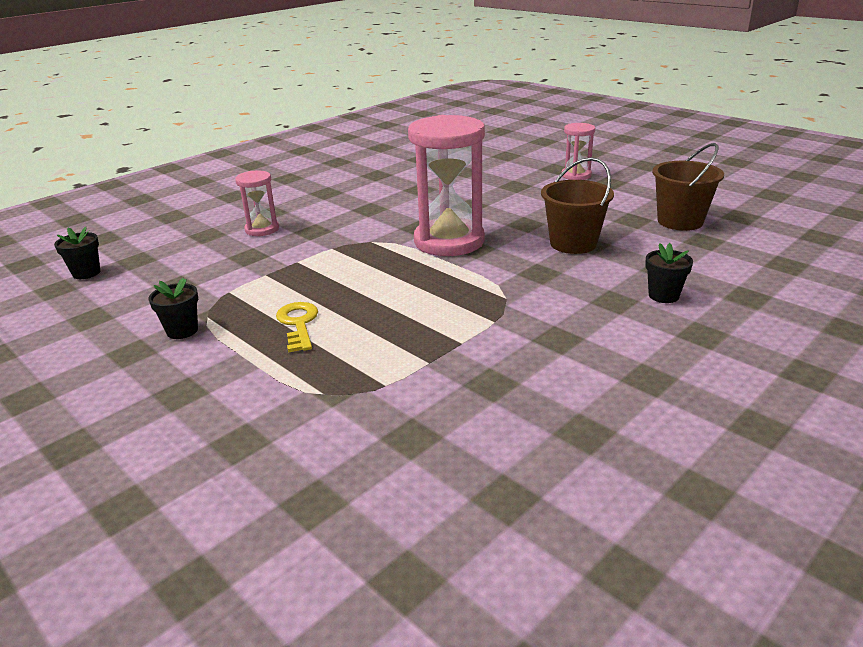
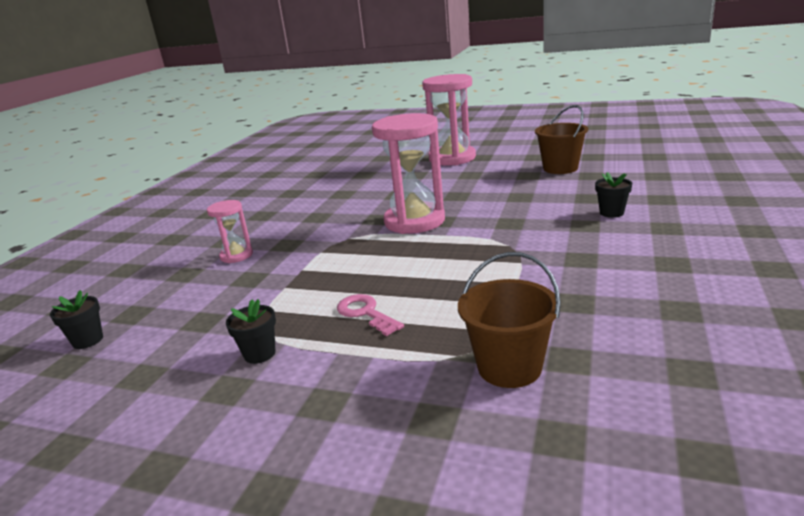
camera: 25 degrees left, 5 degrees down
(298, 324) = (366, 313): yellow key -> pink key
(573, 243) = (508, 199): brown bucket -> brown bucket (509, 367)
(576, 175) = (452, 158): pink hourglass -> pink hourglass, size x1.97

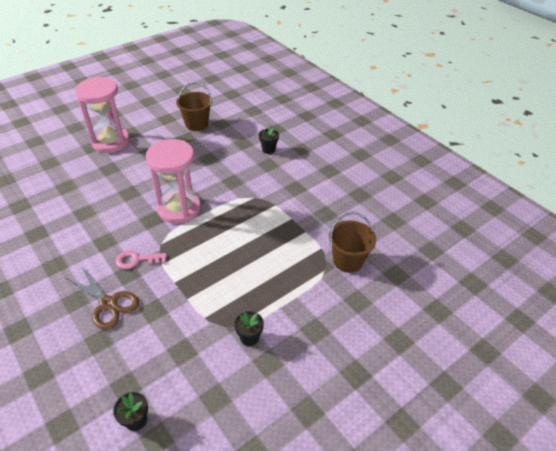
camera: 60 degrees left, 20 degrees up
(236, 255) = (109, 304): pink hourglass -> brown scissors
(366, 313) = (257, 280): pink key -> pink key (137, 260)

